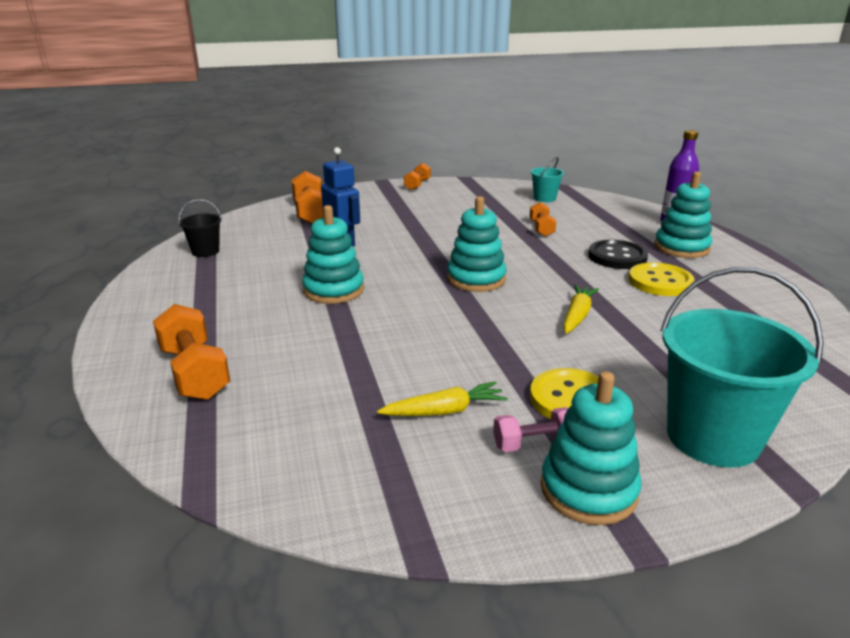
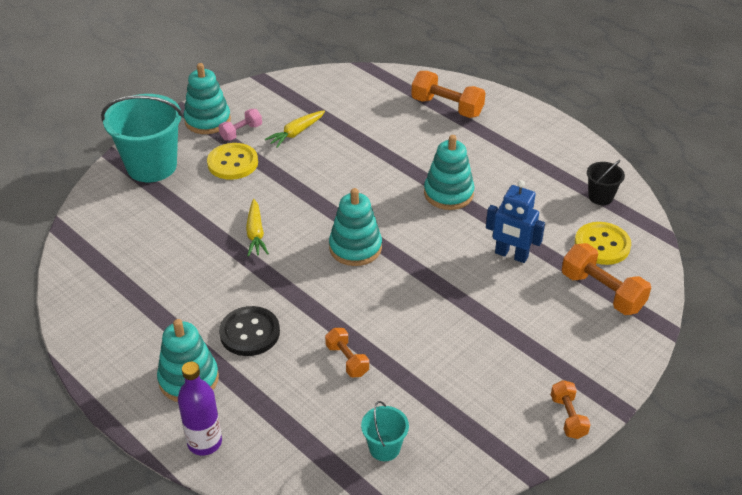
camera: 150 degrees right, 15 degrees up
(660, 282) = (201, 304): yellow button -> yellow button (602, 245)

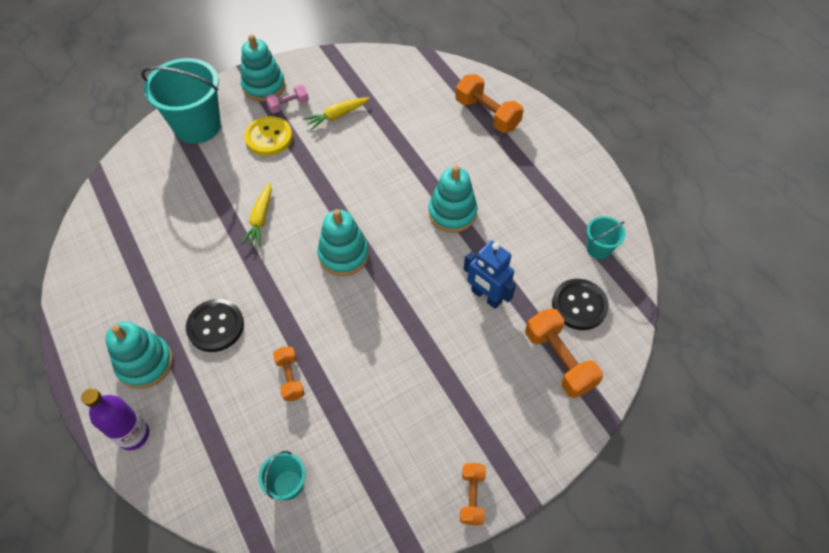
camera: 15 degrees right, 15 degrees up
(600, 197) = (598, 249): black bucket -> turquoise bucket
(602, 245) = (579, 305): yellow button -> black button

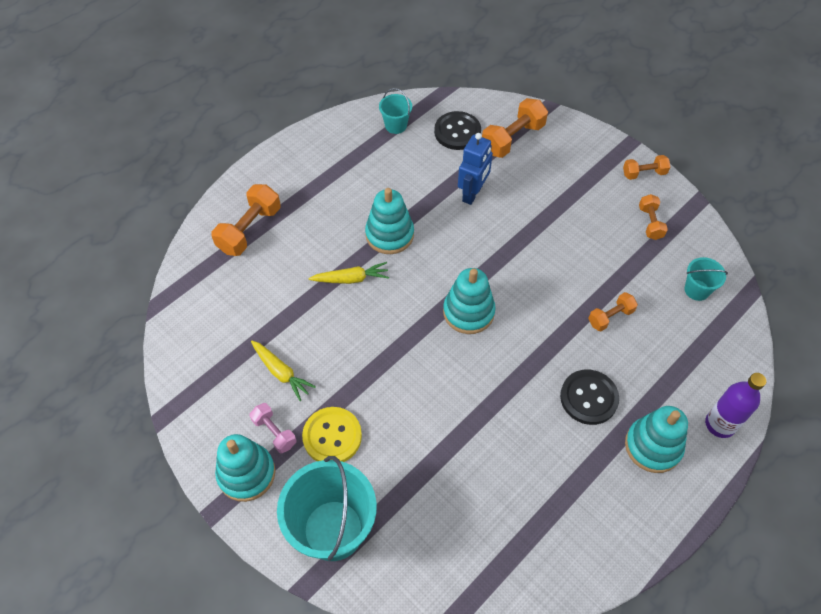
camera: 105 degrees left, 0 degrees up
(260, 219) = (451, 403): yellow carrot -> yellow carrot (351, 279)
(395, 471) = (650, 223): none -> orange dumbbell

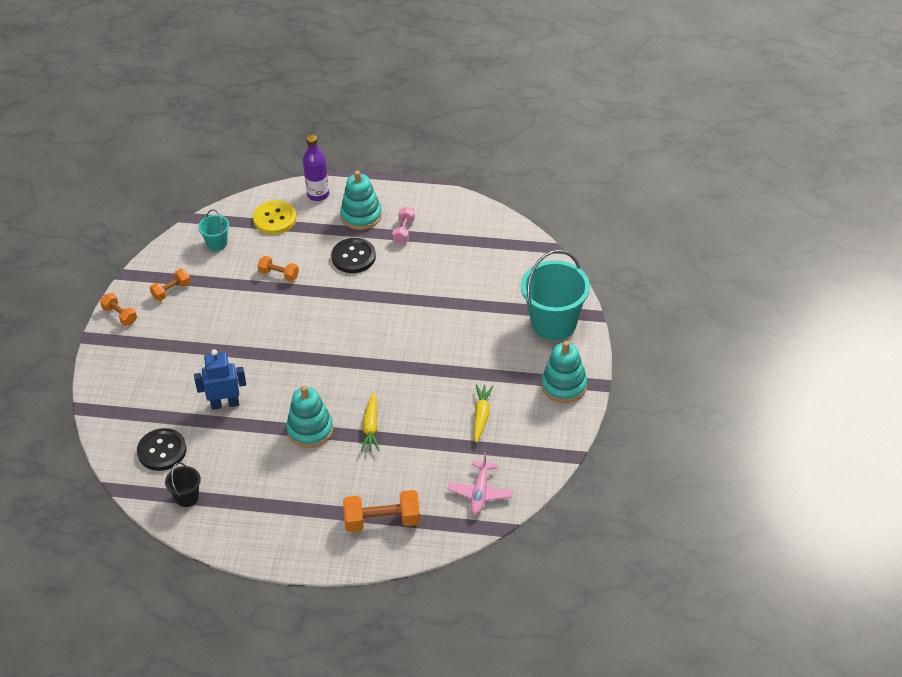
camera: 125 degrees left, 10 degrees down
(204, 314) = (480, 493): none -> pink plane
(274, 432) = (525, 390): pink dumbbell -> pink dumbbell (404, 231)
(332, 436) = (499, 360): yellow button -> yellow button (275, 218)
(351, 279) = (371, 427): yellow carrot -> yellow carrot turned 135 degrees counterclockwise
(396, 125) = (187, 497): turquoise bucket -> black bucket
(468, 312) = (340, 346): turquoise stacking toy -> none
(512, 139) = (141, 411): orange dumbbell -> none

